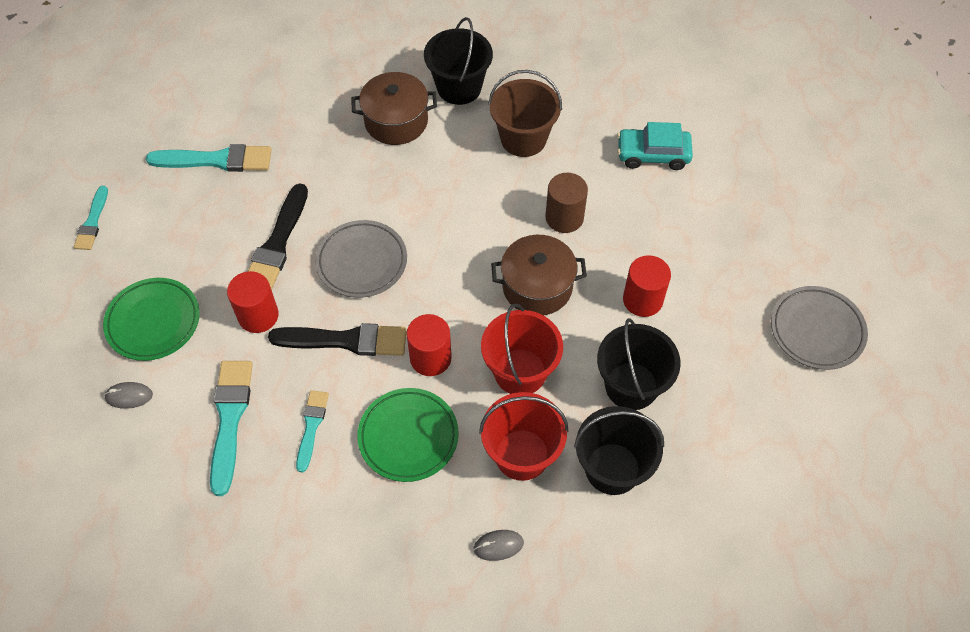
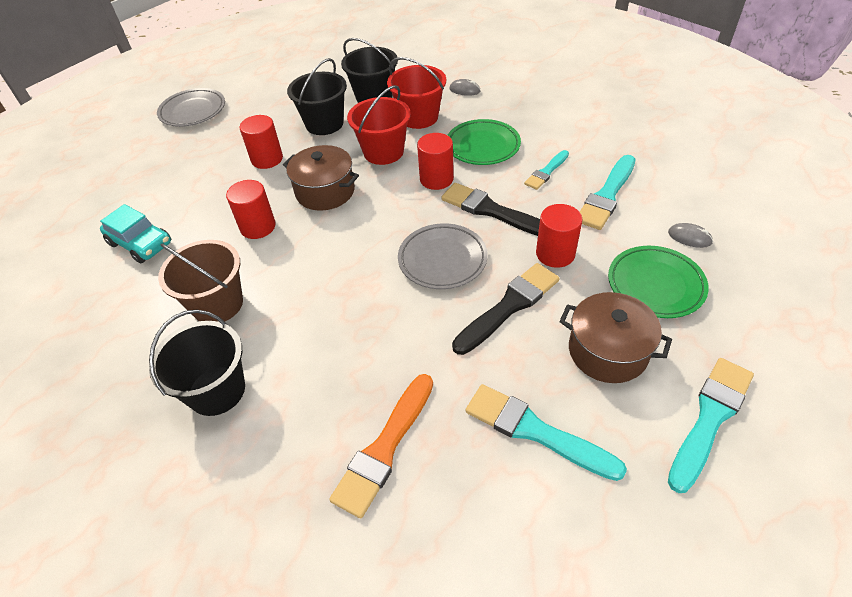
camera: 145 degrees left, 10 degrees down
(92, 222) = (710, 418): turquoise brush -> turquoise brush, size x1.66
(314, 107) = (384, 448): none -> orange brush
(396, 121) = (312, 382): brown pot -> brown pot (608, 351)
(564, 217) = (258, 227): brown cylinder -> red cylinder

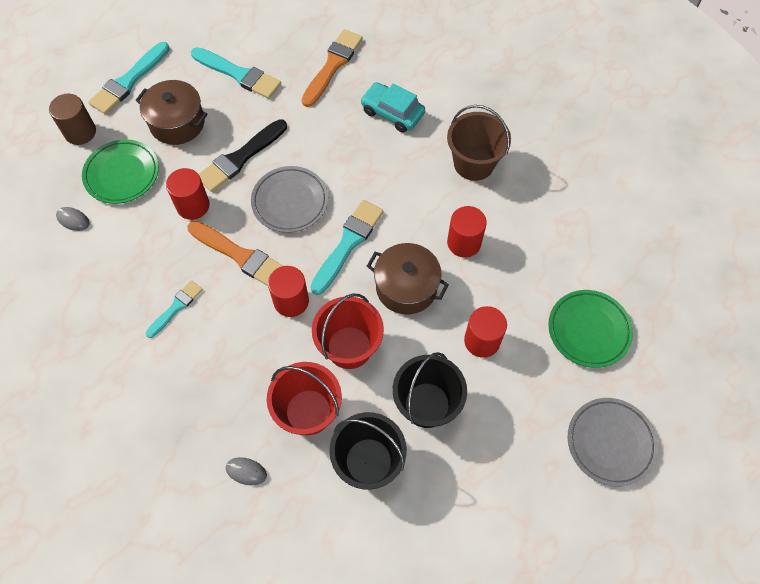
camera: 175 degrees right, 15 degrees up
(140, 243) = (570, 226): turquoise car -> turquoise car (392, 113)
(217, 390) = (450, 99): black bucket -> none
(482, 146) = (236, 352): green plate -> green plate (588, 330)
(491, 211) = (240, 256): black brush -> orange brush
(606, 195) = (126, 272): turquoise brush -> turquoise brush (348, 244)
(741, 337) = (80, 132): none -> brown cylinder

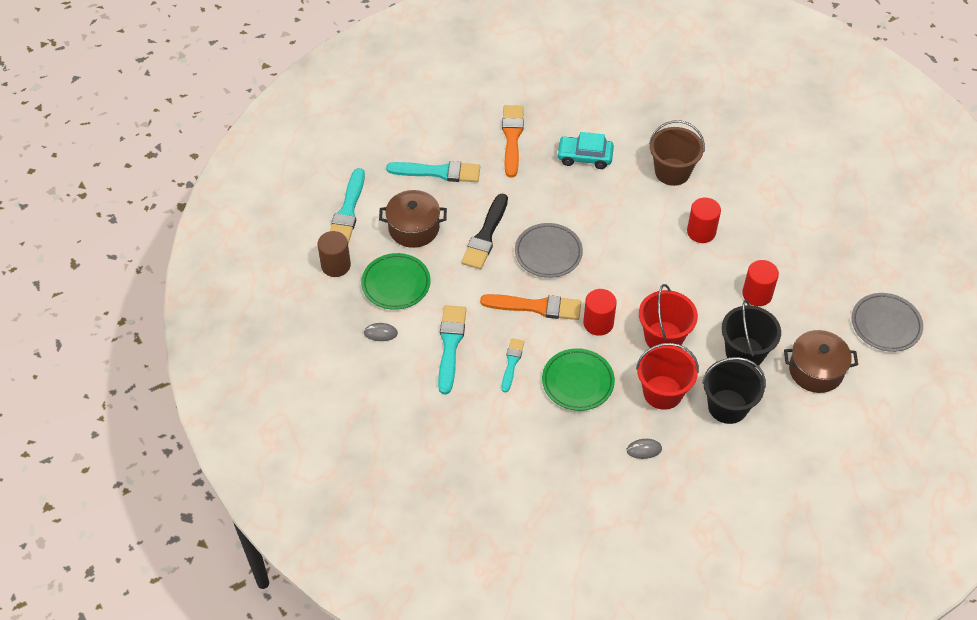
camera: 25 degrees left, 10 degrees down
(193, 205) = (472, 285): red cylinder -> none
(348, 244) = (614, 266): turquoise brush -> turquoise brush (450, 345)
(406, 287) = (678, 279): brown pot -> brown pot (816, 370)
(588, 330) = (827, 257): green plate -> green plate (578, 382)

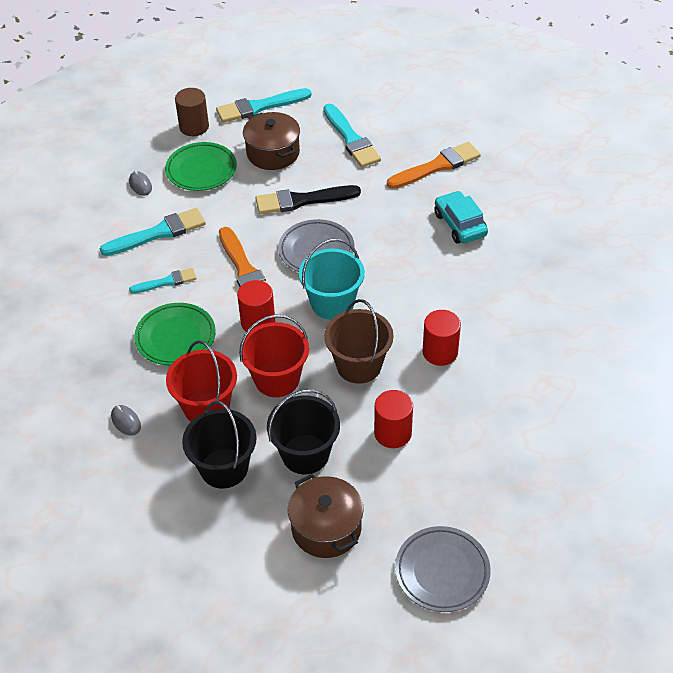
camera: 60 degrees right, 5 degrees down
(611, 269) = (332, 303): none -> turquoise bucket
(672, 172) = (501, 296): brown bucket -> brown bucket (359, 365)

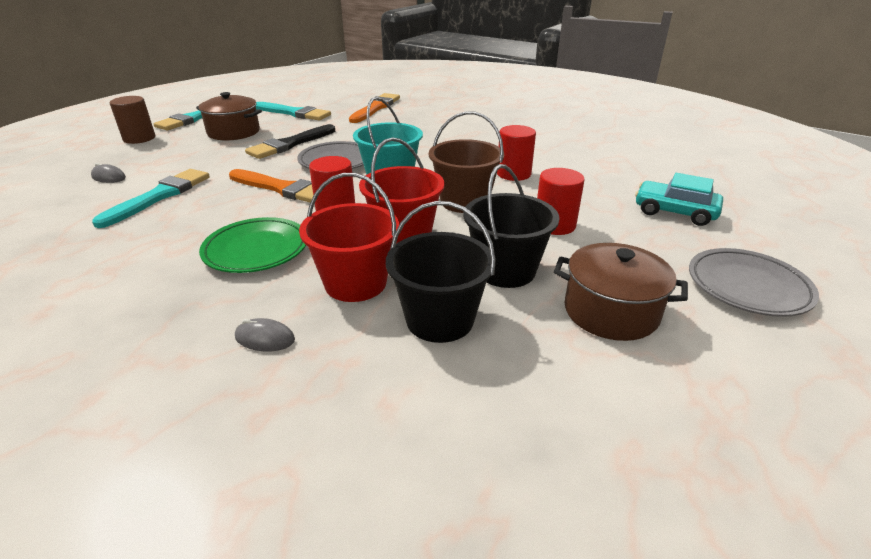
camera: 40 degrees left, 15 degrees down
(166, 282) = (202, 220): turquoise brush -> none
(201, 170) = (171, 154): green plate -> none
(460, 224) = (430, 123): turquoise car -> turquoise car (674, 212)

